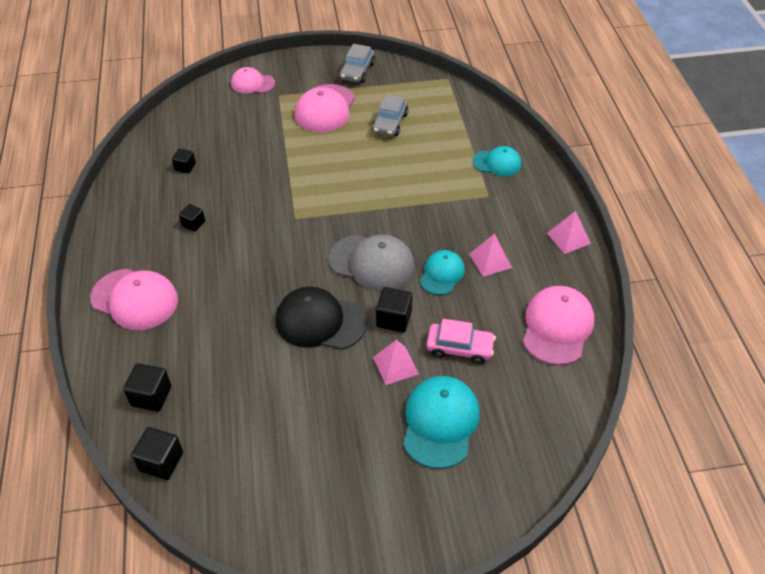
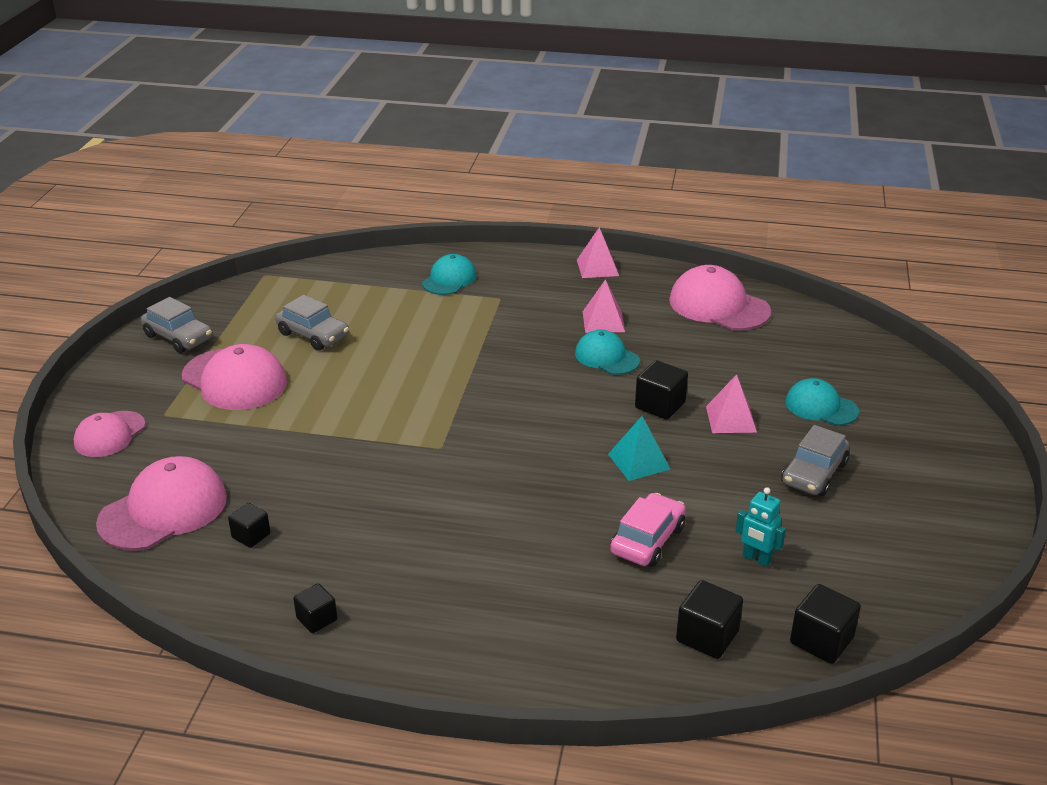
camera: 70 degrees left, 15 degrees down
(135, 299) = (512, 630): pink cap -> pink cap (163, 510)
(193, 224) = (387, 545): black cube -> black cube (316, 619)
(235, 410) = (756, 559): none -> turquoise robot
(320, 321) = (638, 461): black cap -> turquoise pyramid
(347, 430) = (814, 473): none -> grey car
(372, 263) = (560, 402): grey cap -> none
(440, 423) = (821, 407): turquoise cap -> turquoise cap, size x0.62
(459, 348) = (722, 371): pink car -> pink car (647, 540)

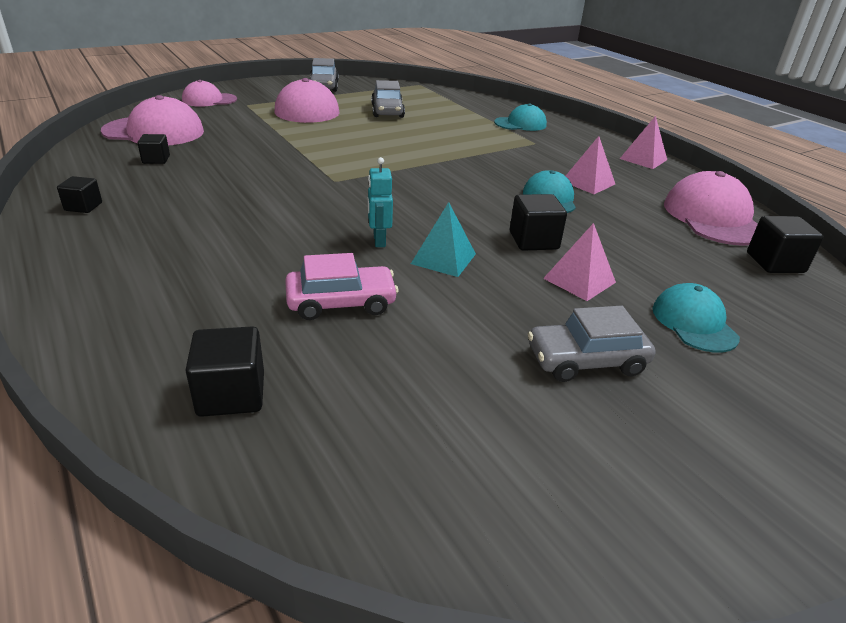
camera: 45 degrees right, 0 degrees up
(756, 559) = (395, 377): turquoise robot -> turquoise robot (379, 241)
(821, 640) = (307, 488): black cube -> black cube (775, 263)

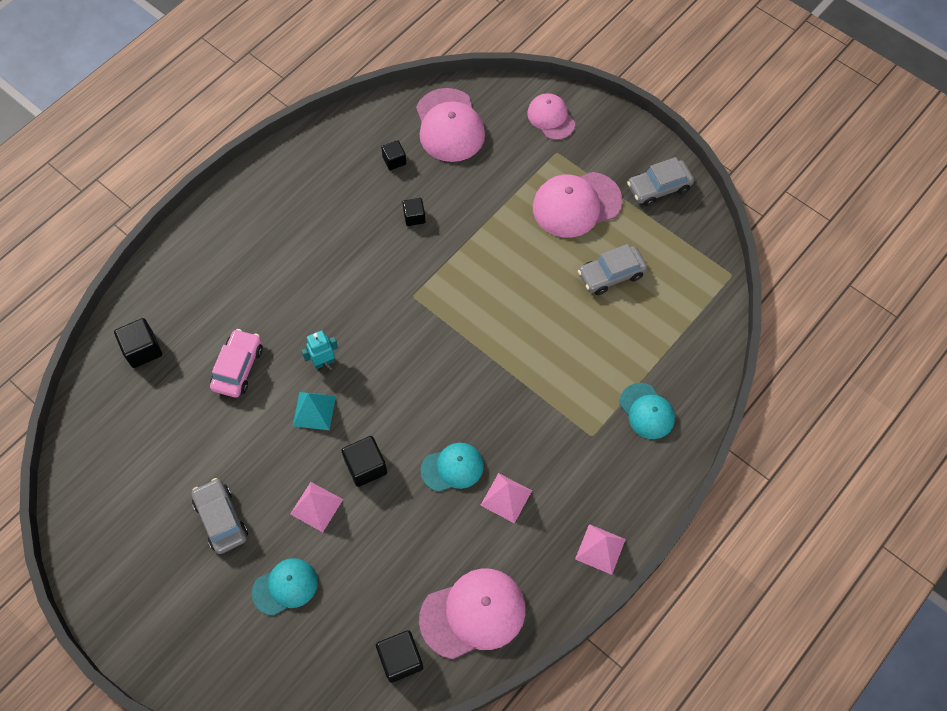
camera: 75 degrees right, 30 degrees up
(83, 207) = (300, 168): black cube -> black cube (414, 217)
(341, 303) = (238, 368): pink car -> pink car turned 135 degrees counterclockwise

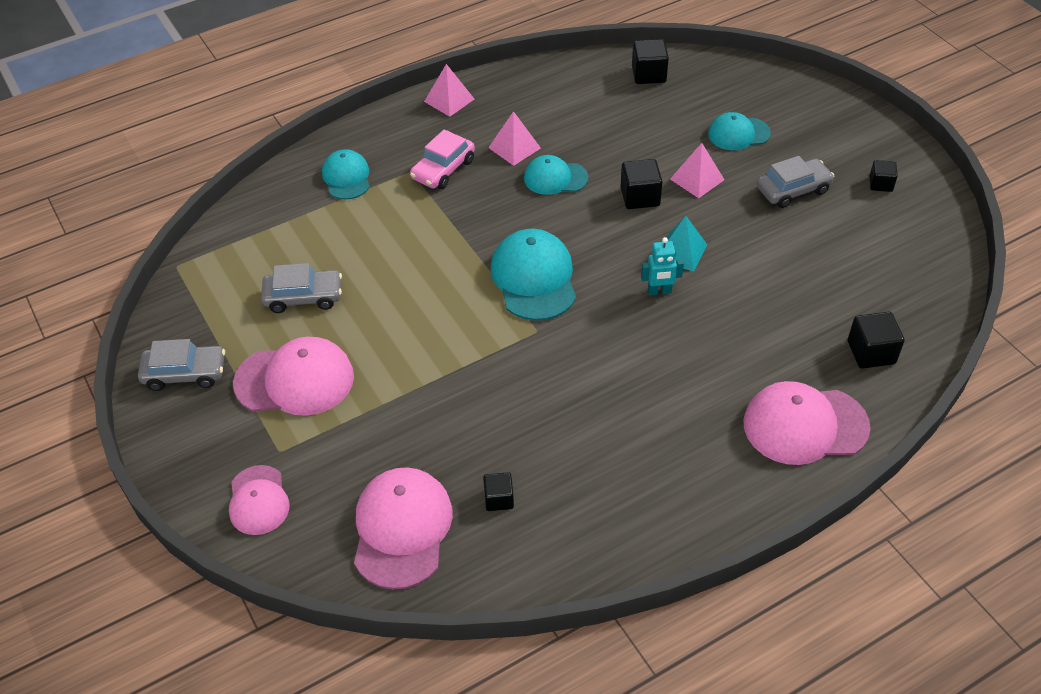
camera: 160 degrees left, 15 degrees down
(221, 519) = (793, 190): grey car -> grey car turned 105 degrees counterclockwise
(238, 368) = (758, 308): pink car -> pink car (443, 169)
(414, 217) = (501, 418): black cube -> black cube (880, 184)
(432, 346) = (534, 278): none -> turquoise cap
(473, 614) = (577, 86): pink cap -> pink cap (805, 425)

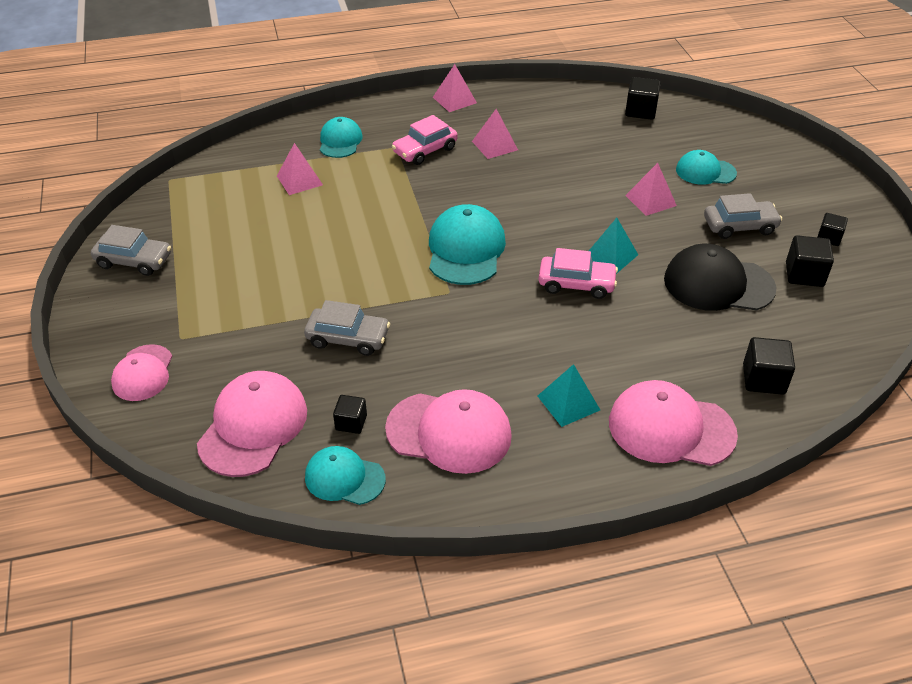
camera: 15 degrees right, 5 degrees down
(295, 380) = (221, 285): pink cap -> pink cap (449, 432)
(303, 297) = (260, 223): grey car -> grey car (348, 338)
(323, 235) = (299, 180): none -> pink pyramid
(555, 178) = (520, 175): turquoise cap -> turquoise cap (344, 478)
(640, 197) = (591, 204): black cube -> black cube (804, 274)
(659, 291) = (576, 284): turquoise robot -> pink car
(700, 423) = (568, 403): none -> turquoise pyramid
(795, 259) = (718, 284): none -> black cap

